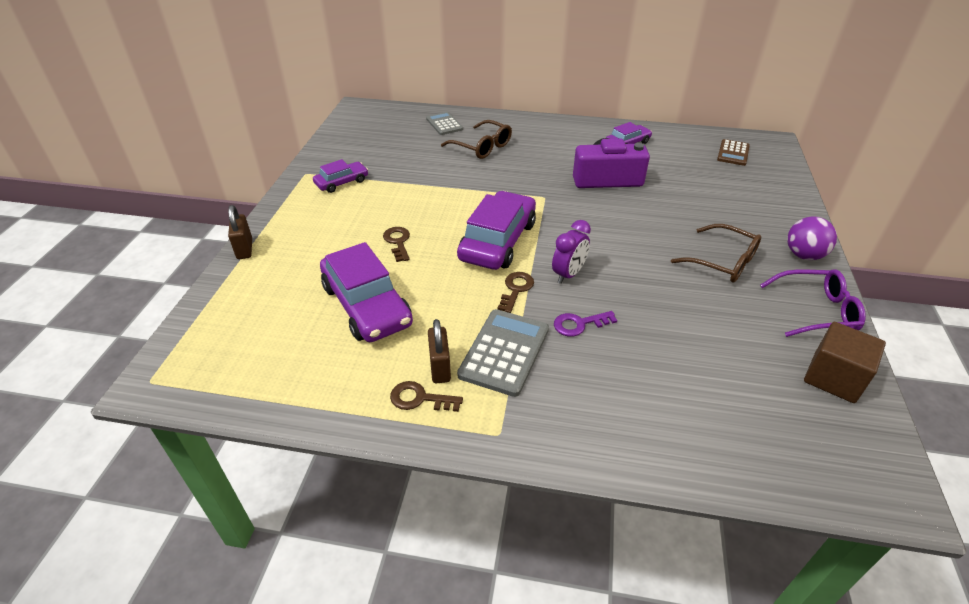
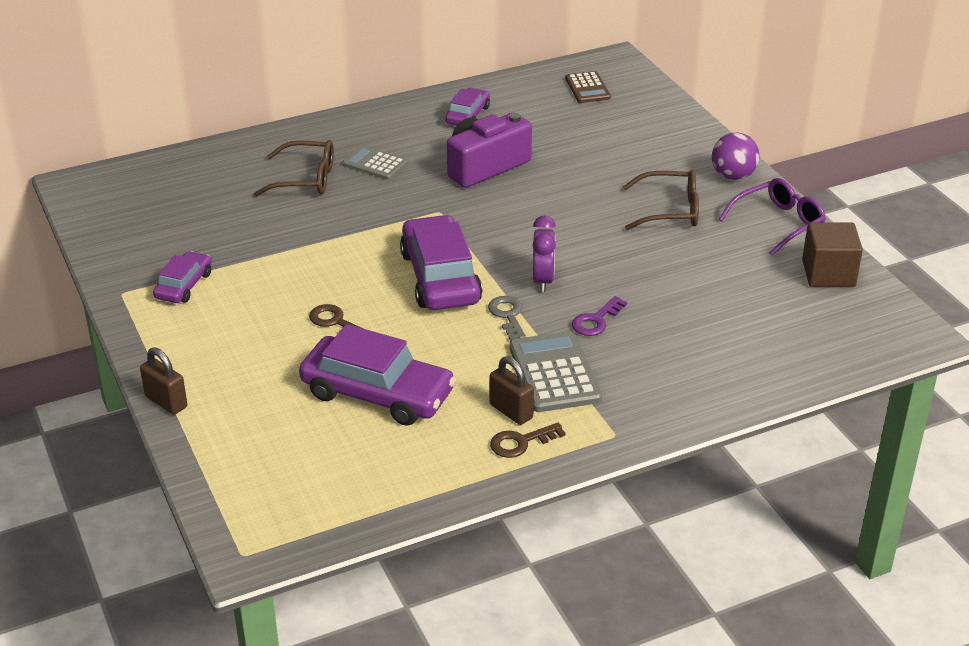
camera: 35 degrees left, 5 degrees down
(444, 124) = (224, 166): grey calculator -> grey calculator (375, 164)
(516, 289) = (508, 315): brown key -> grey key

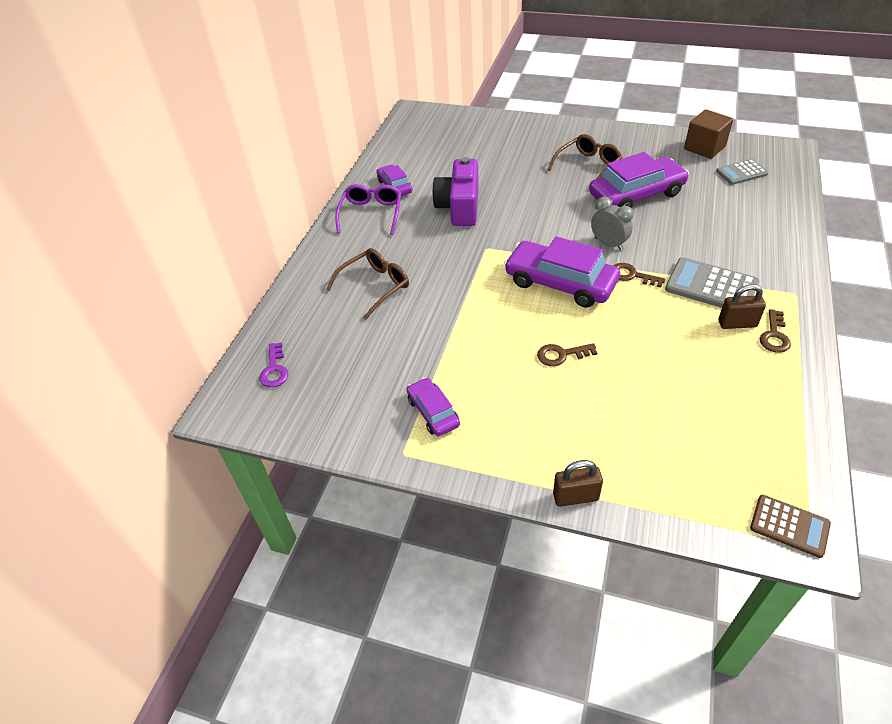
camera: 45 degrees left, 10 degrees up
(375, 164) = (398, 248): grey calculator -> grey calculator (741, 172)
(377, 393) = (665, 375): purple car -> purple car (636, 194)
(508, 315) = (632, 275): grey key -> brown key
(543, 280) = (608, 244): purple clock -> grey clock
(587, 88) = (428, 133): brown calculator -> brown calculator (789, 526)
(596, 320) = (671, 244): purple key -> purple key (274, 369)
(733, 176) = (578, 131): purple ball -> none
(778, 223) = (641, 140): purple glasses -> purple glasses (371, 214)

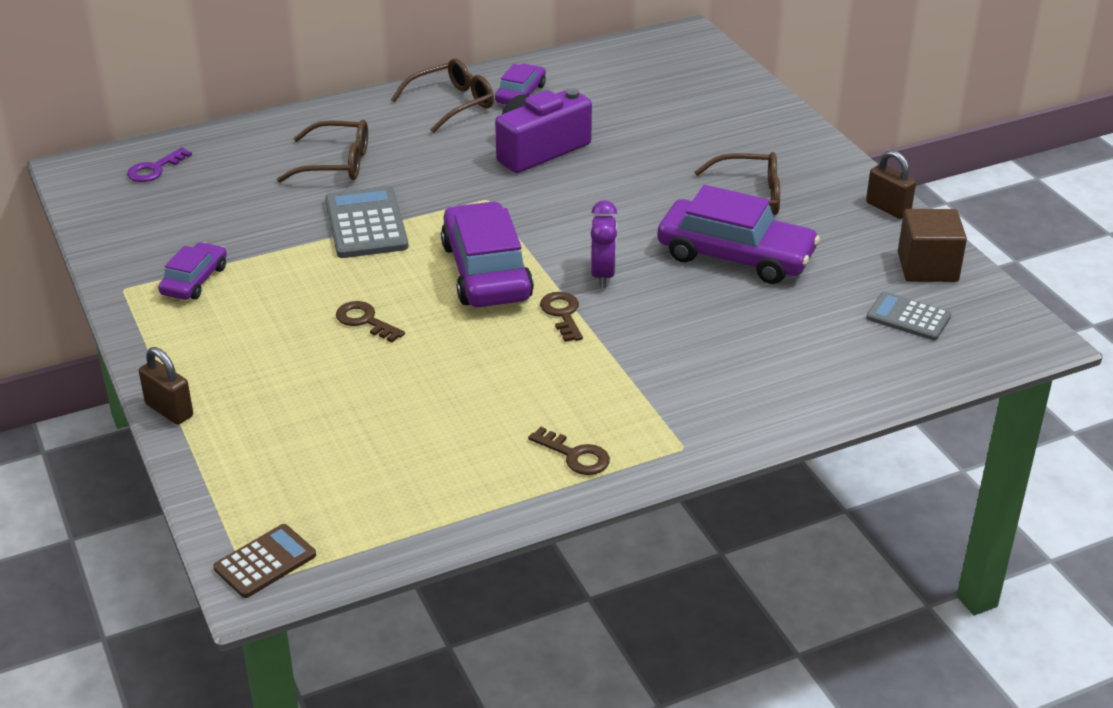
camera: 45 degrees right, 10 degrees down
(371, 214) = (452, 104): purple glasses -> brown glasses
(608, 244) = (603, 275): grey clock -> purple clock
(711, 286) = (615, 378): grey calculator -> grey calculator (366, 224)
(737, 324) = (564, 421): brown padlock -> brown padlock (888, 208)
(774, 335) = (575, 456): brown key -> brown key turned 120 degrees counterclockwise
(789, 526) = (265, 562): brown calculator -> brown calculator turned 120 degrees counterclockwise

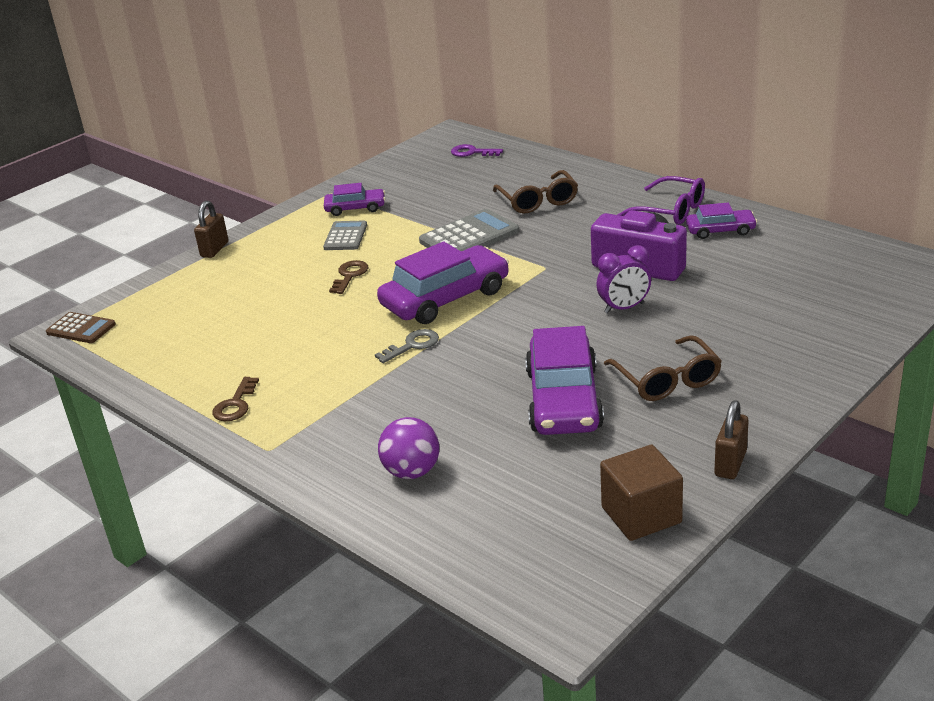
camera: 70 degrees right, 5 degrees down
(452, 104) = (670, 211): brown glasses -> purple glasses
(562, 314) = (412, 345): brown key -> grey key
(603, 275) = (480, 346): purple clock -> purple clock (624, 308)
(787, 366) = (412, 472): none -> purple ball
(908, 317) = (540, 523): grey calculator -> grey calculator (345, 236)

